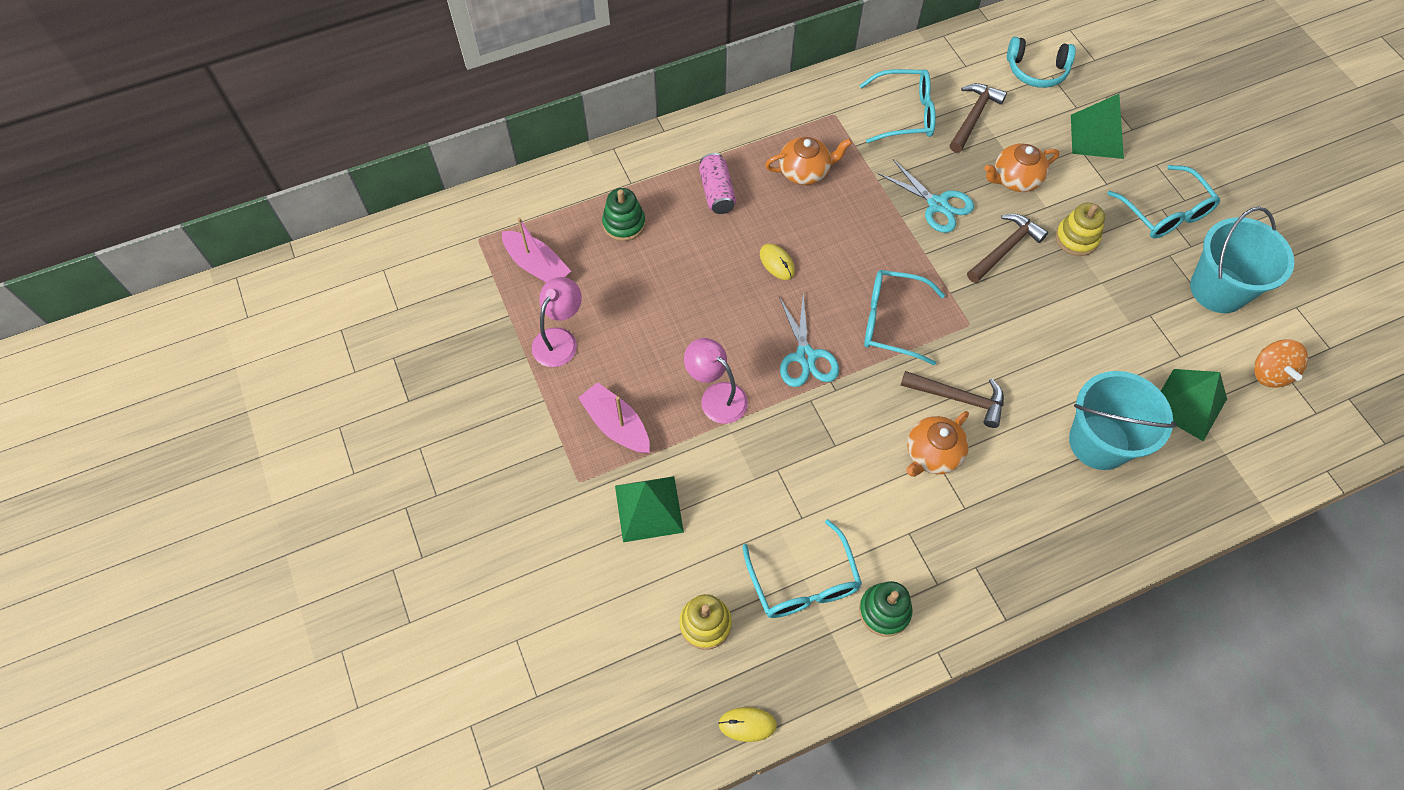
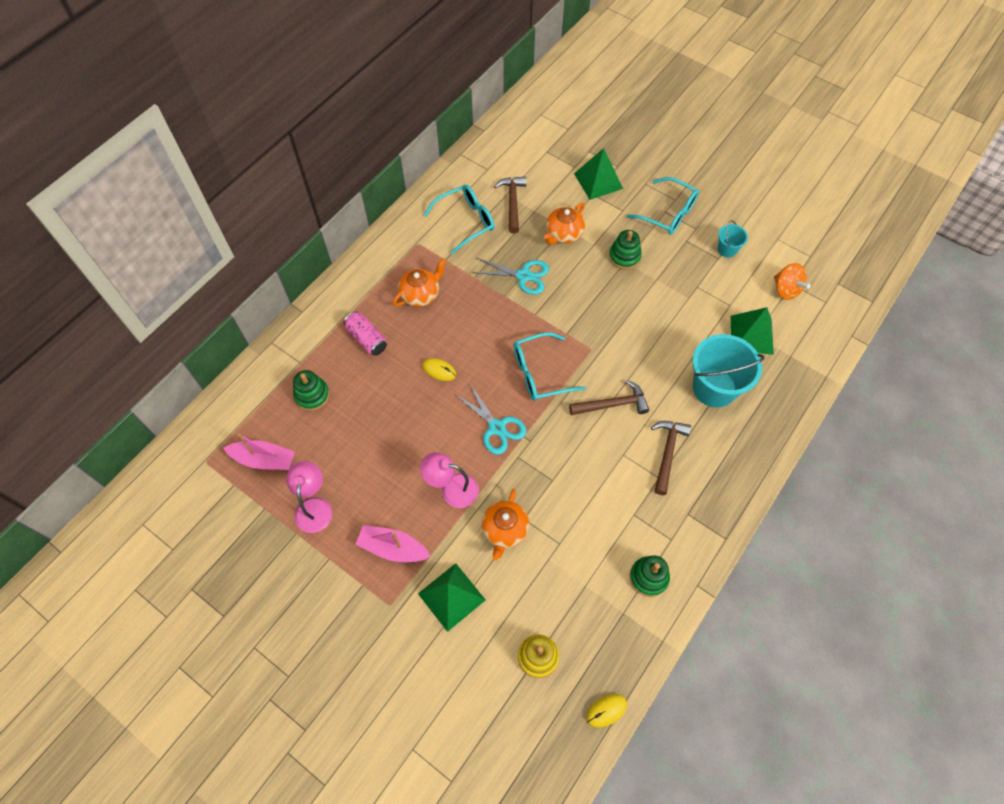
camera: 30 degrees left, 0 degrees up
(803, 582) = (585, 588): turquoise glasses -> none
(932, 454) = (617, 452): orange teapot -> orange teapot (505, 530)
(1005, 249) = (584, 286): brown hammer -> brown hammer (667, 453)
(1036, 71) = (535, 152): turquoise headphones -> none
(1076, 238) = (624, 257): yellow stacking toy -> green stacking toy
(1218, 289) = (727, 249): turquoise bucket -> turquoise bucket, size x0.48

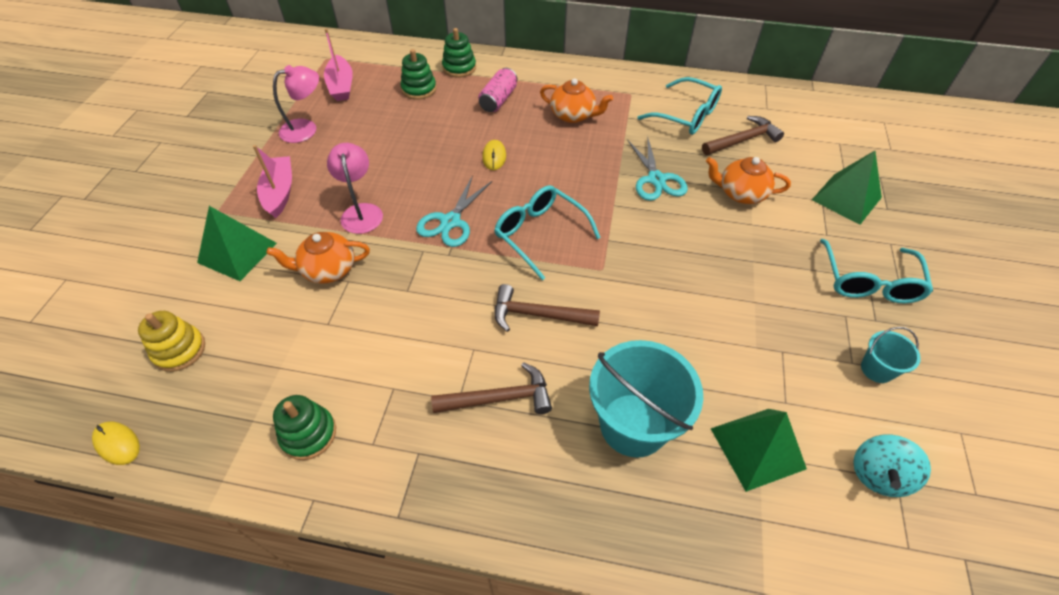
camera: 65 degrees right, 10 degrees down
(612, 404) = (538, 315): brown hammer -> brown hammer turned 135 degrees clockwise
(624, 257) = (760, 258): green stacking toy -> green stacking toy (459, 68)
(786, 290) = (878, 475): orange spinning top -> turquoise spinning top

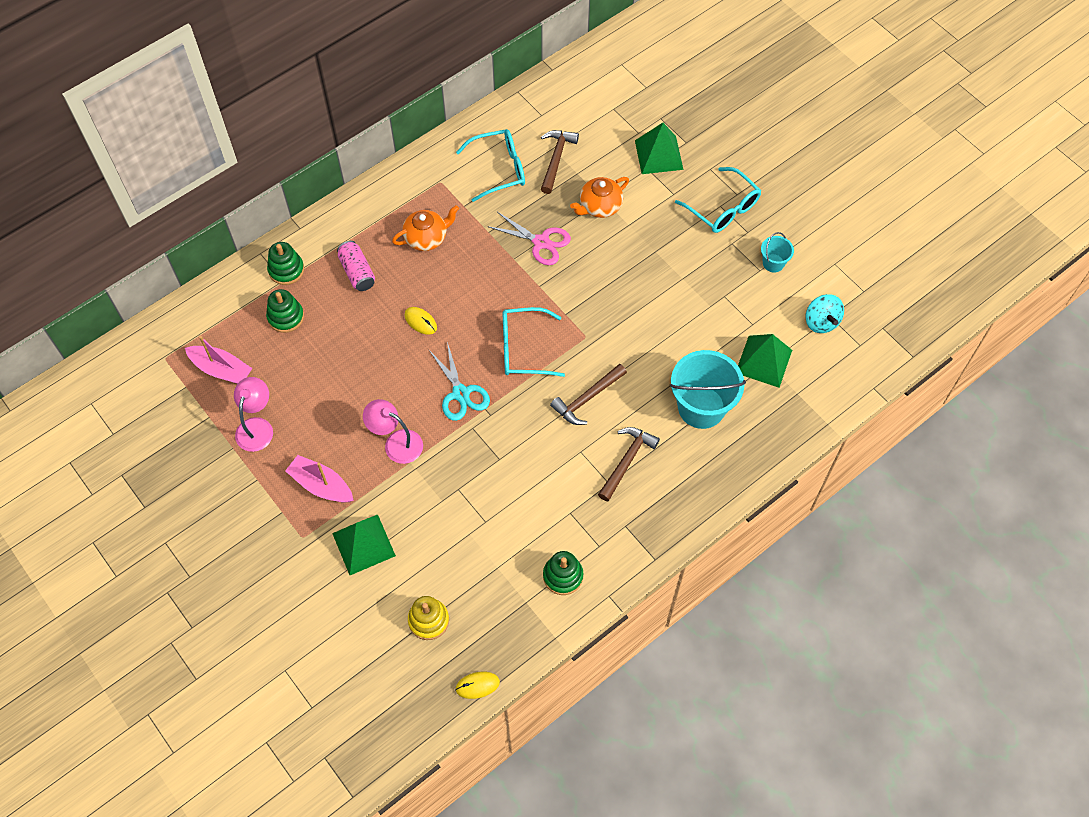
camera: 50 degrees left, 10 degrees up
(328, 269) = (435, 495): orange teapot -> none
(656, 180) = (541, 242): turquoise scissors -> pink scissors

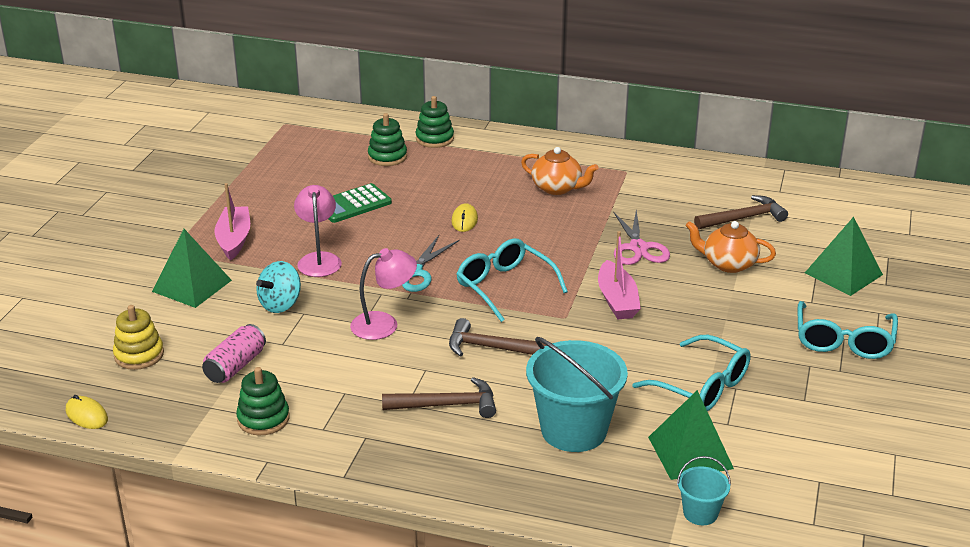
camera: 55 degrees right, 30 degrees down
(221, 370) = (301, 150): pink boat -> pink boat (617, 300)
(257, 427) = (262, 187): pink lamp -> pink lamp (384, 324)
(337, 379) = (353, 204): none -> green calculator
(357, 272) = (475, 170): pink can -> pink can (235, 366)
(499, 169) = (685, 193): turquoise glasses -> turquoise glasses (701, 386)
(773, 263) = (827, 406): turquoise bucket -> turquoise bucket (700, 513)
(821, 322) = (802, 476): turquoise spinning top -> turquoise spinning top (280, 304)

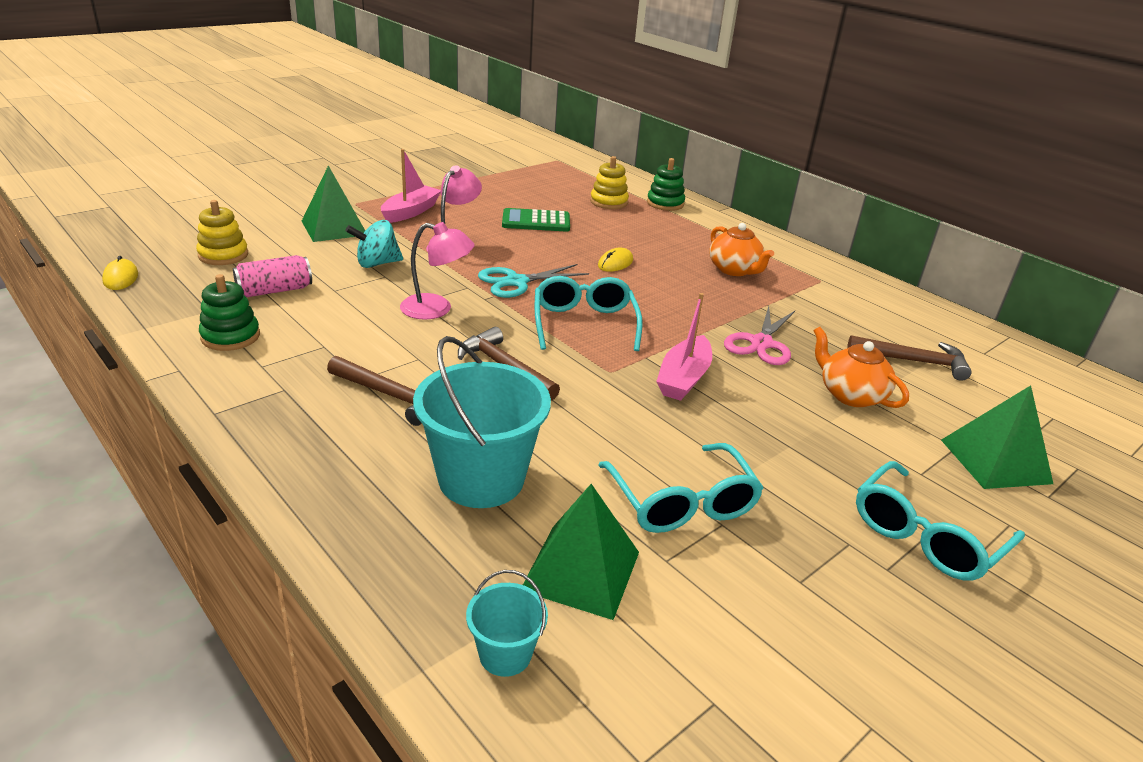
camera: 30 degrees right, 0 degrees up
(387, 157) = (609, 202): green stacking toy -> yellow stacking toy

